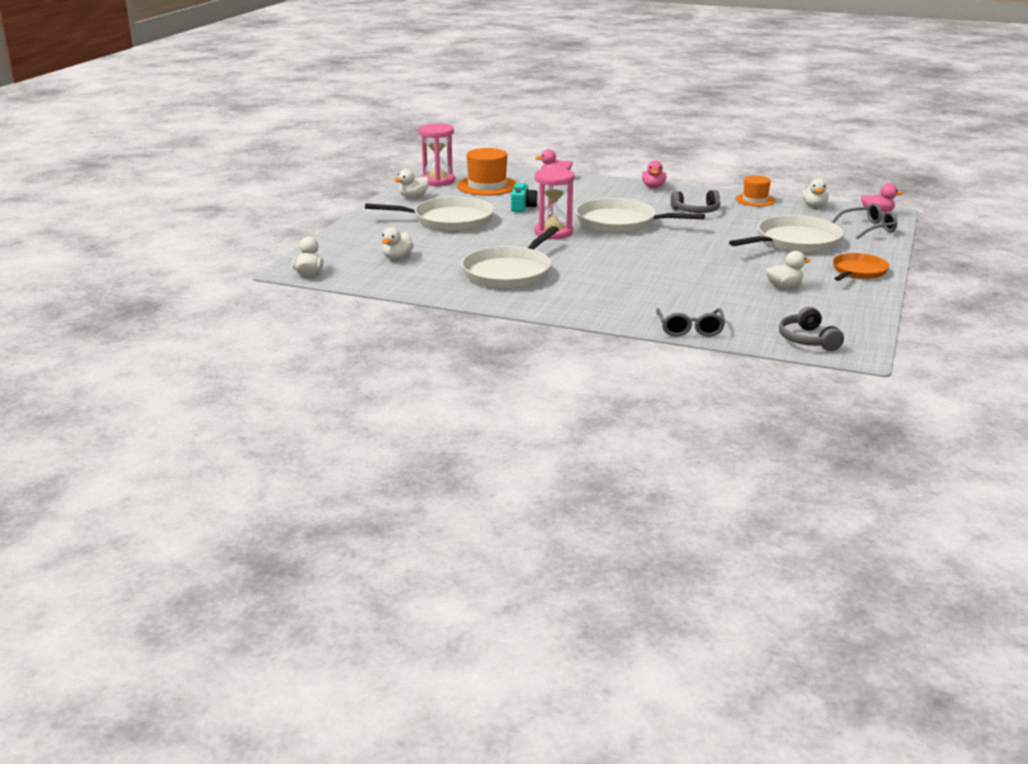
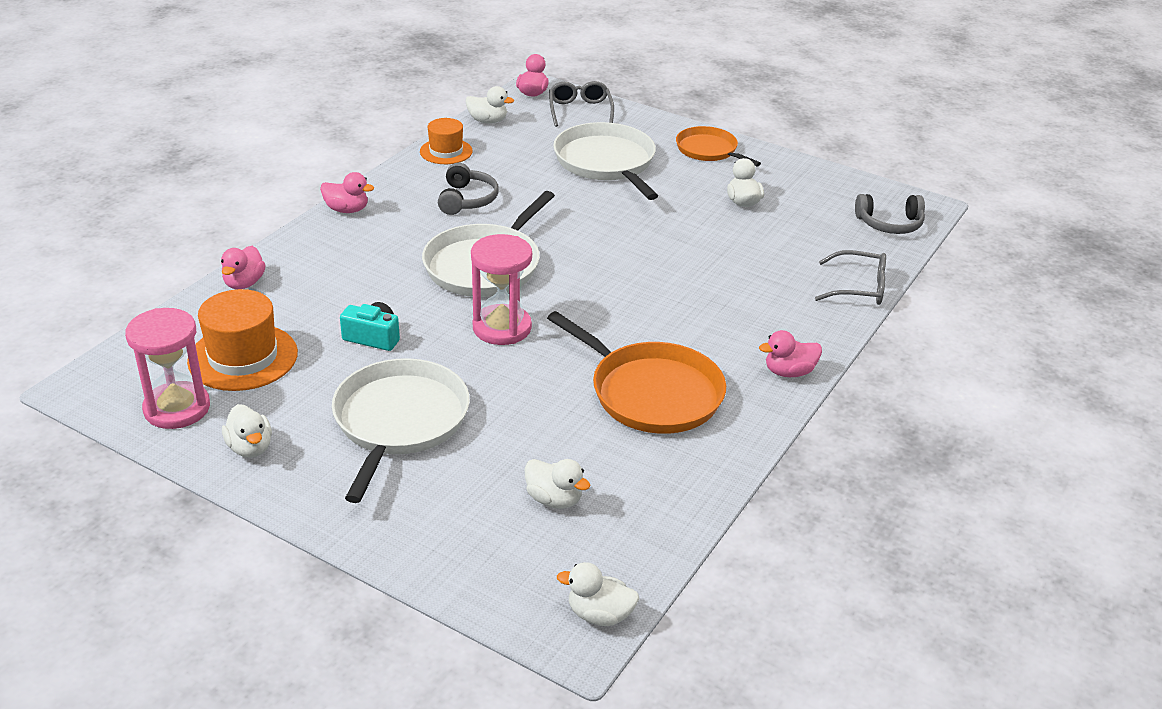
camera: 80 degrees left, 10 degrees up
(509, 272) = (651, 392): white pan -> orange pan
(557, 309) = (789, 372): none -> pink duck

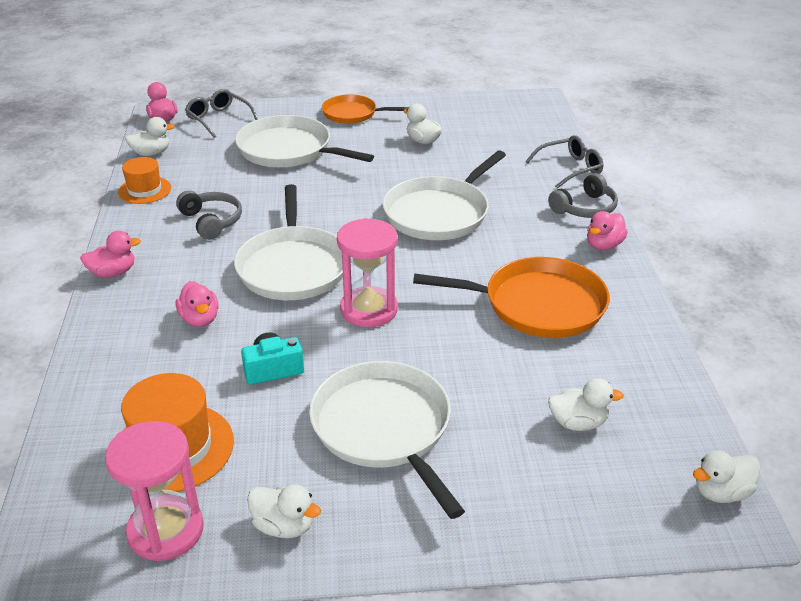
camera: 35 degrees left, 0 degrees up
(244, 283) = (91, 380): pink duck -> pink duck (200, 319)
(669, 275) = (439, 213): none -> white pan
(889, 224) = (533, 119): grey headphones -> grey headphones (584, 208)

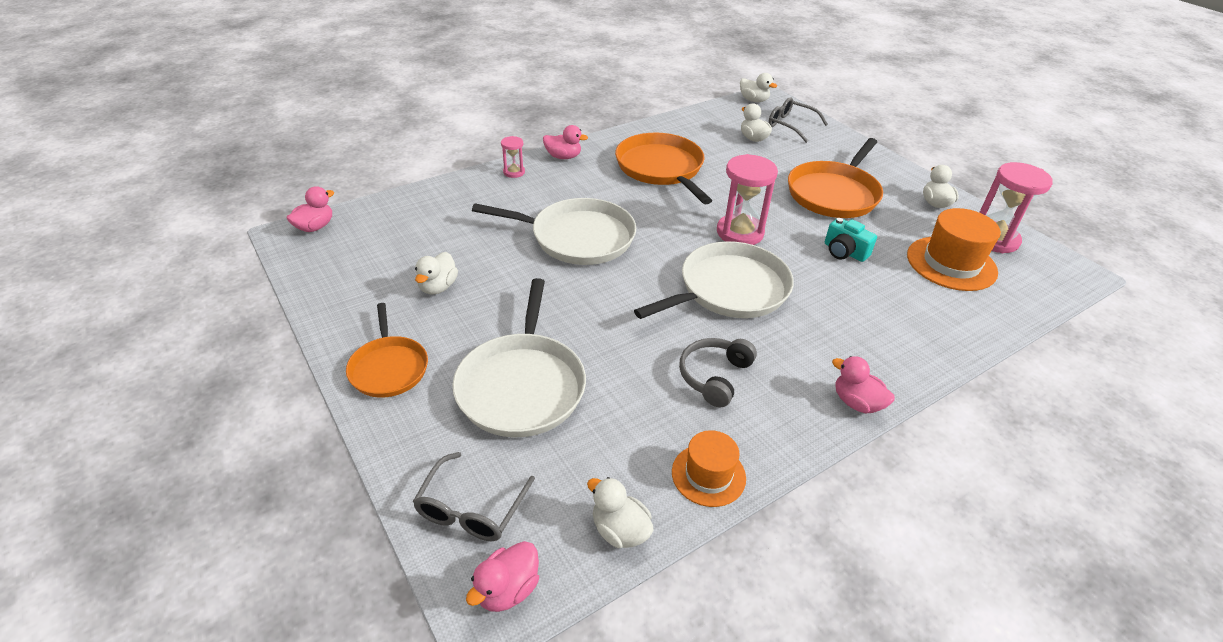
camera: 120 degrees left, 5 degrees up
(200, 319) = (843, 311): pink duck -> pink duck (315, 227)
(384, 428) = (834, 193): white pan -> orange pan
(570, 168) = (448, 189): grey glasses -> grey glasses (790, 125)
(584, 208) = (514, 172): grey headphones -> pink hourglass

